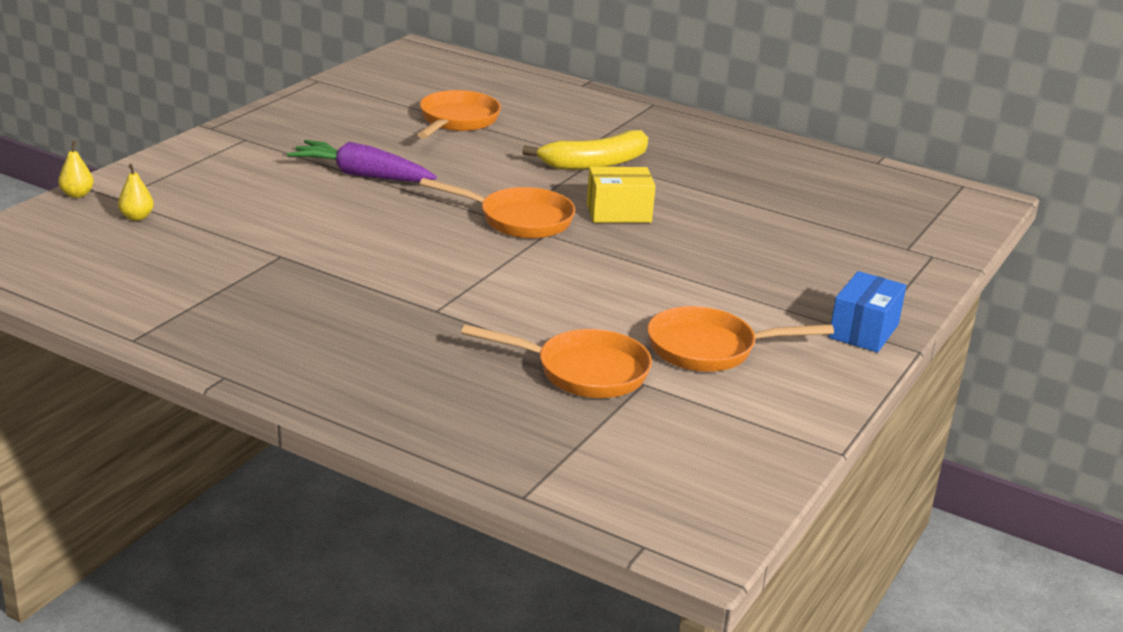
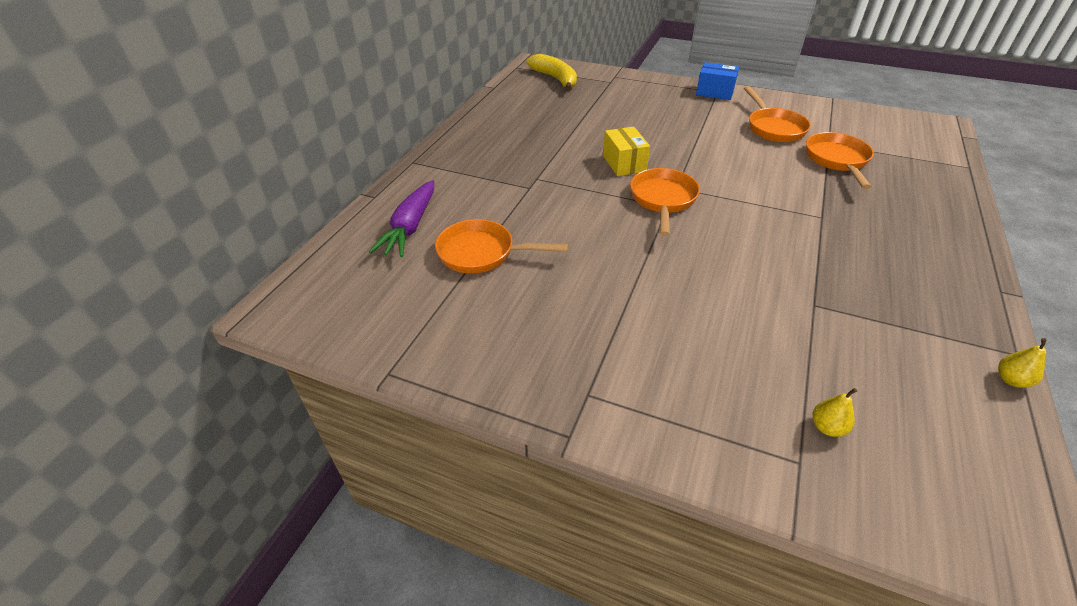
camera: 95 degrees left, 15 degrees up
(77, 195) = (820, 507): yellow pear -> yellow pear (1011, 380)
(361, 175) = (631, 290): purple carrot -> purple carrot (410, 227)
(595, 164) = (544, 178): yellow banana -> yellow banana (555, 79)

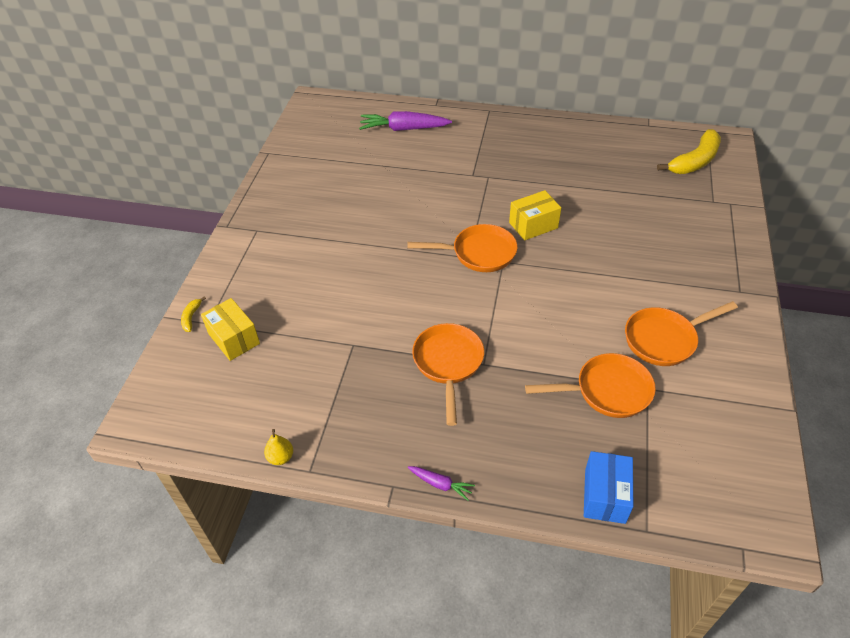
camera: 80 degrees right, 5 degrees up
(482, 253) = (381, 166): orange pan -> orange pan (448, 364)
(714, 92) = (737, 289): blue box -> blue box (605, 496)
(790, 487) = (191, 317): none -> yellow banana
(827, 427) = (234, 339): yellow pear -> yellow box
(982, 260) = (441, 484): none -> purple carrot

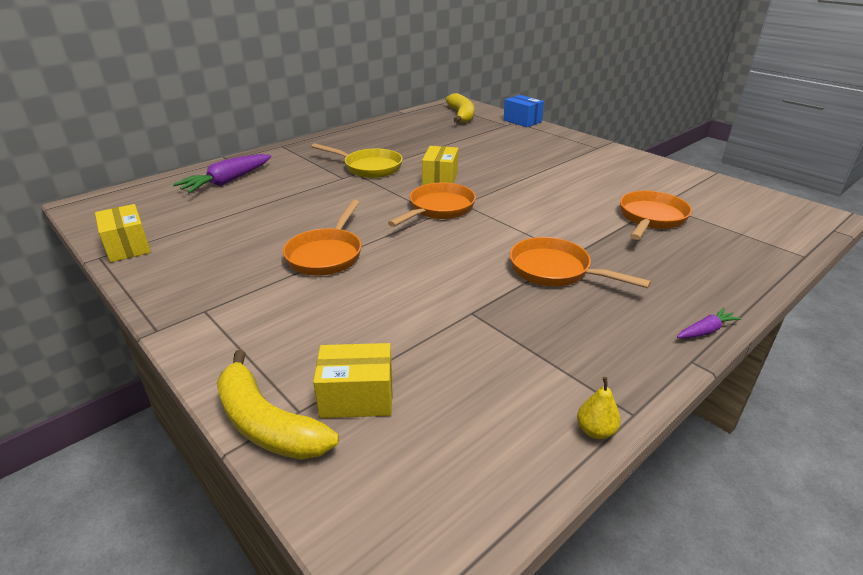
camera: 55 degrees left, 15 degrees down
(191, 317) = (267, 423): yellow banana -> yellow banana, size x2.31
(287, 154) = (128, 247): none -> yellow box
(506, 176) = (369, 167): none -> yellow pan
(605, 496) = (761, 258): blue box -> blue box (522, 121)
(664, 339) = (617, 182): orange pan -> orange pan (327, 254)

